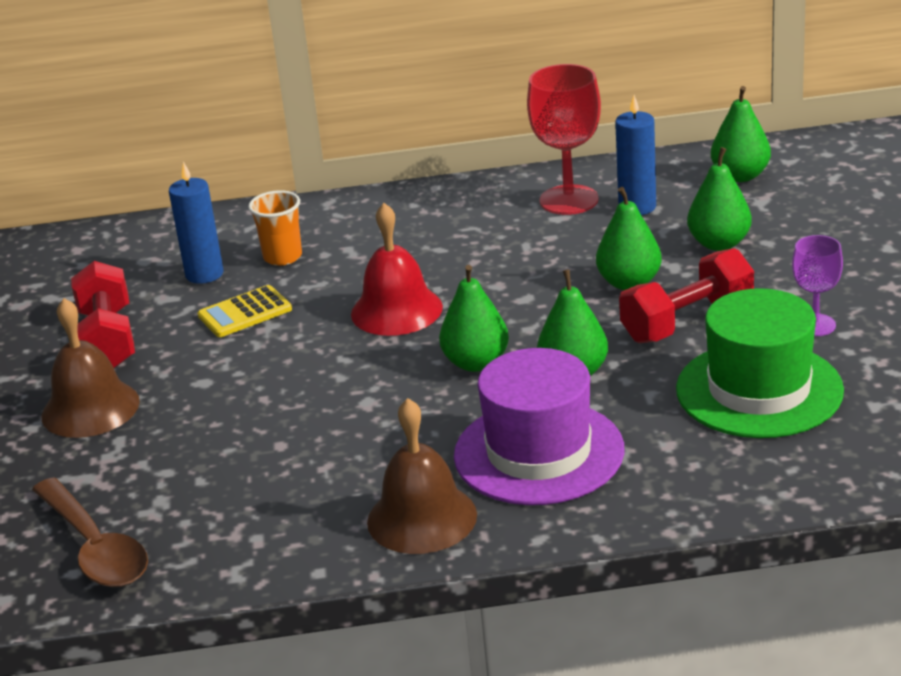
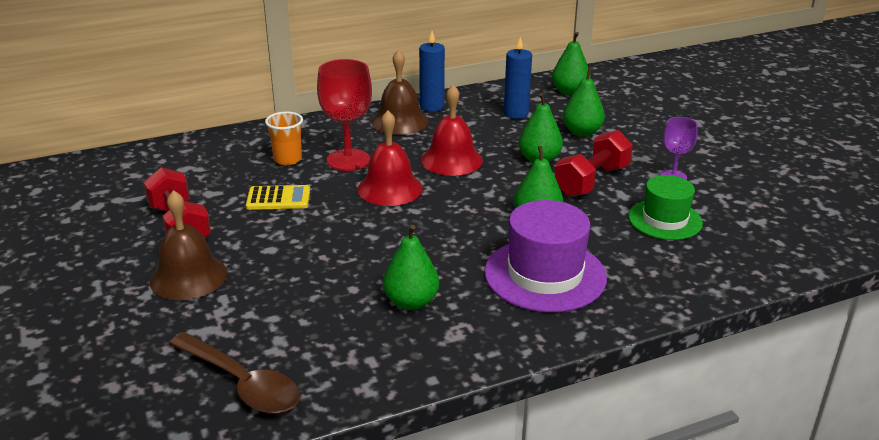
camera: 20 degrees left, 0 degrees up
(204, 274) = (234, 175): blue candle -> blue candle (431, 106)
(245, 313) = (278, 198): yellow calculator -> yellow calculator turned 135 degrees counterclockwise
(422, 518) = (488, 330): brown bell -> brown bell (399, 121)
(476, 363) = (466, 219): green pear -> green pear (411, 302)
(503, 274) = (451, 160): none -> red bell
(569, 200) = (468, 112): red goblet -> red goblet (348, 160)
(759, 390) = (665, 220): green hat -> green hat, size x0.66

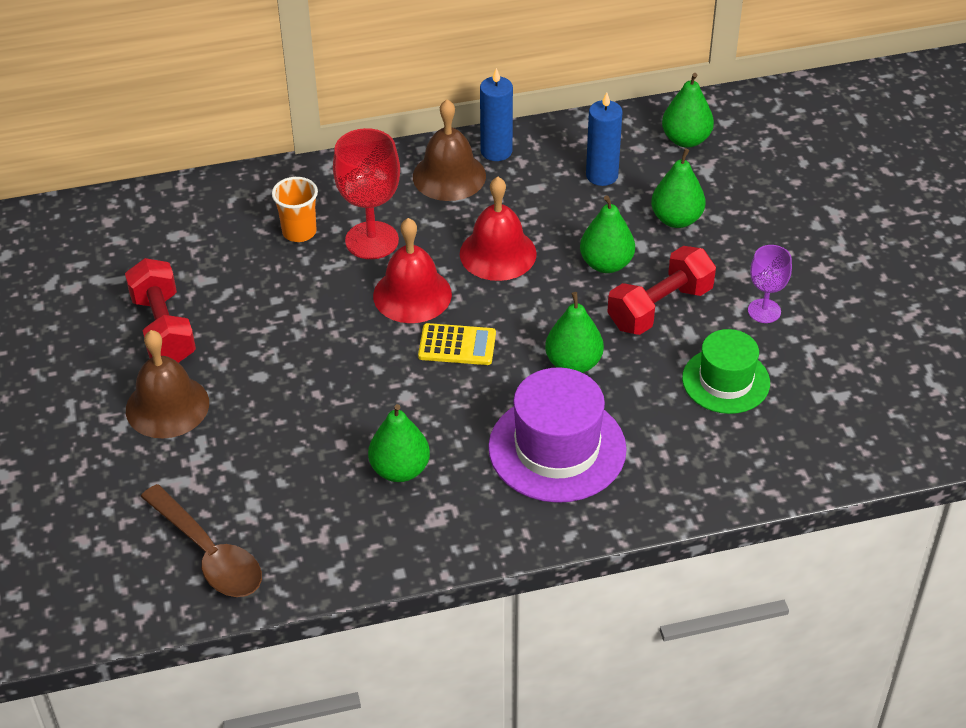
camera: 10 degrees right, 15 degrees up
(278, 198) = (279, 297): yellow calculator -> yellow calculator (457, 345)

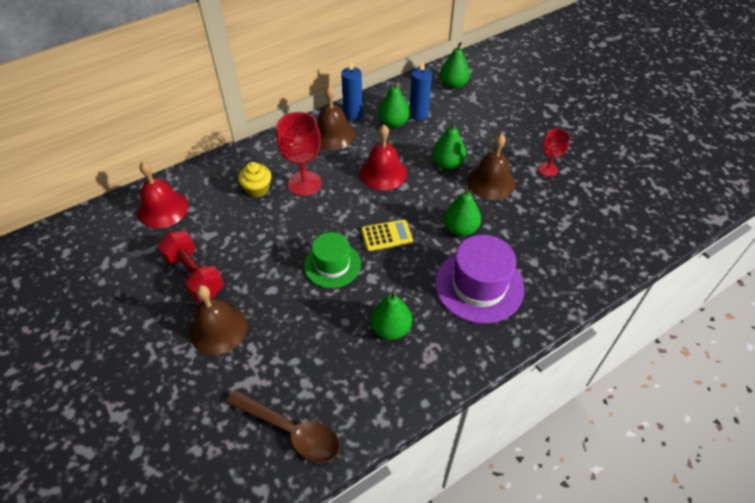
camera: 20 degrees left, 5 degrees up
(299, 232) = (257, 189): orange cup -> yellow cupcake
(412, 294) = (344, 211): red bell -> red bell (163, 209)
(660, 308) = (491, 182): red dumbbell -> brown bell
(676, 219) = (472, 129): green pear -> green pear (393, 123)
(726, 381) = (550, 216): green hat -> green hat (332, 264)
(764, 311) = (547, 169): purple goblet -> red goblet

